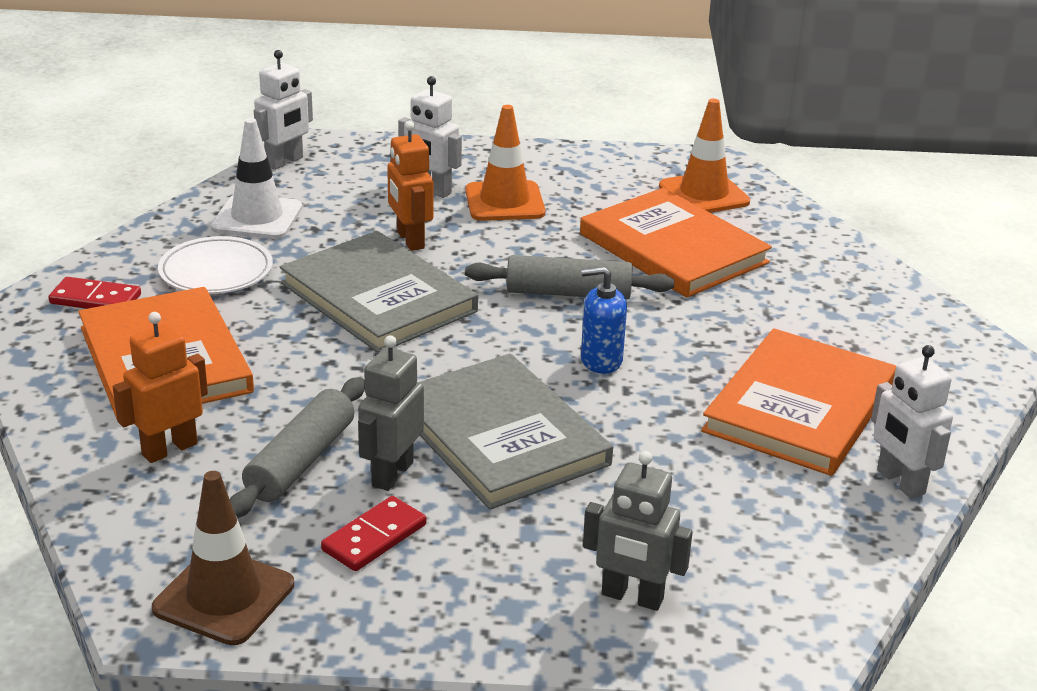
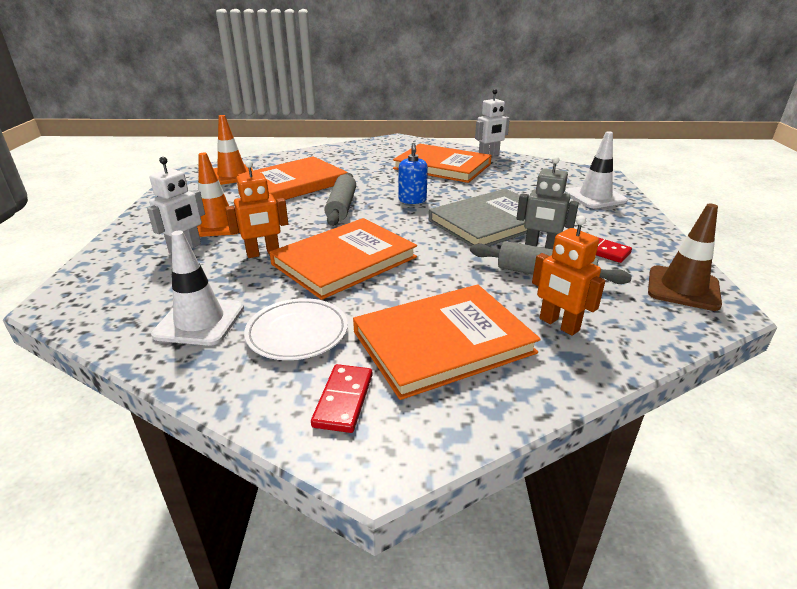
camera: 90 degrees left, 0 degrees up
(285, 162) = (85, 317): white robot -> none
(378, 297) = (344, 260): grey book -> orange book
(632, 597) = (595, 197): grey robot -> white traffic cone

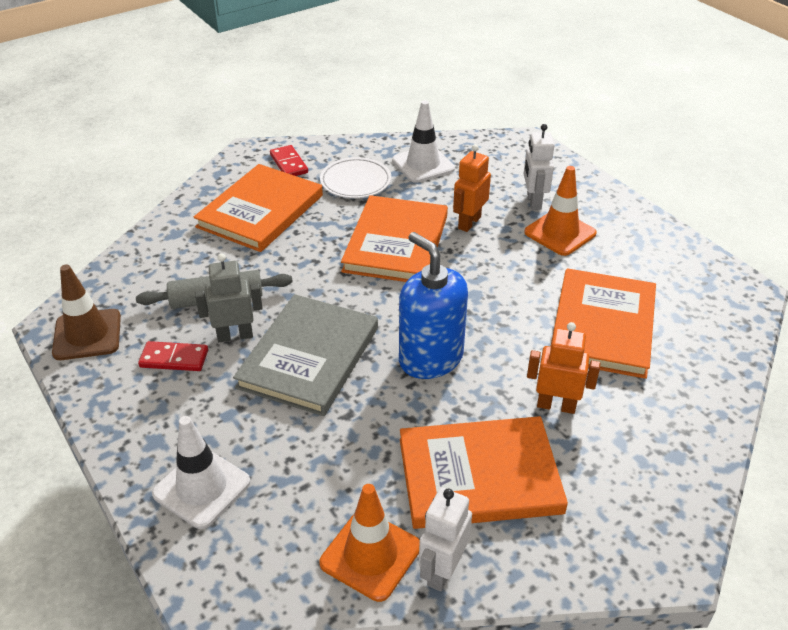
camera: 145 degrees right, 10 degrees up
(232, 175) = (693, 306): orange traffic cone -> orange traffic cone (370, 555)
(341, 207) = (489, 308): grey rolling pin -> none
(412, 200) = (430, 358): blue soap dispenser -> blue soap dispenser, size x1.79
(558, 324) = (188, 254): orange robot -> orange robot (556, 405)

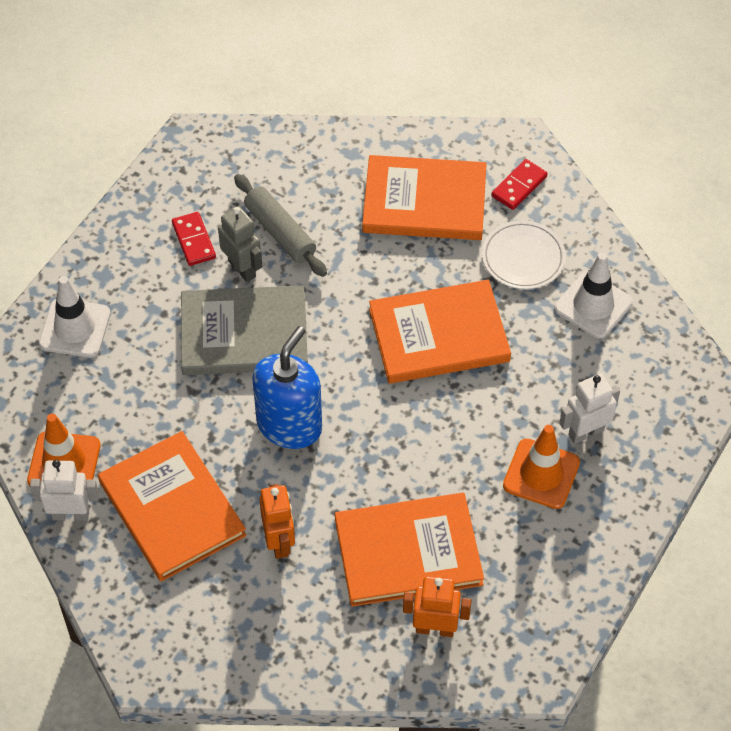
camera: 65 degrees right, 15 degrees up
(87, 335) = (190, 167): brown traffic cone -> none
(469, 223) = (510, 385): orange robot -> orange robot (435, 628)

